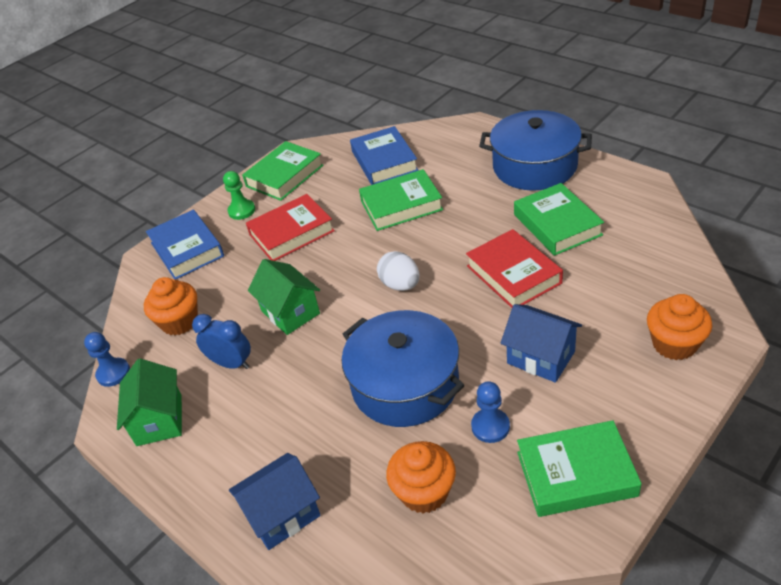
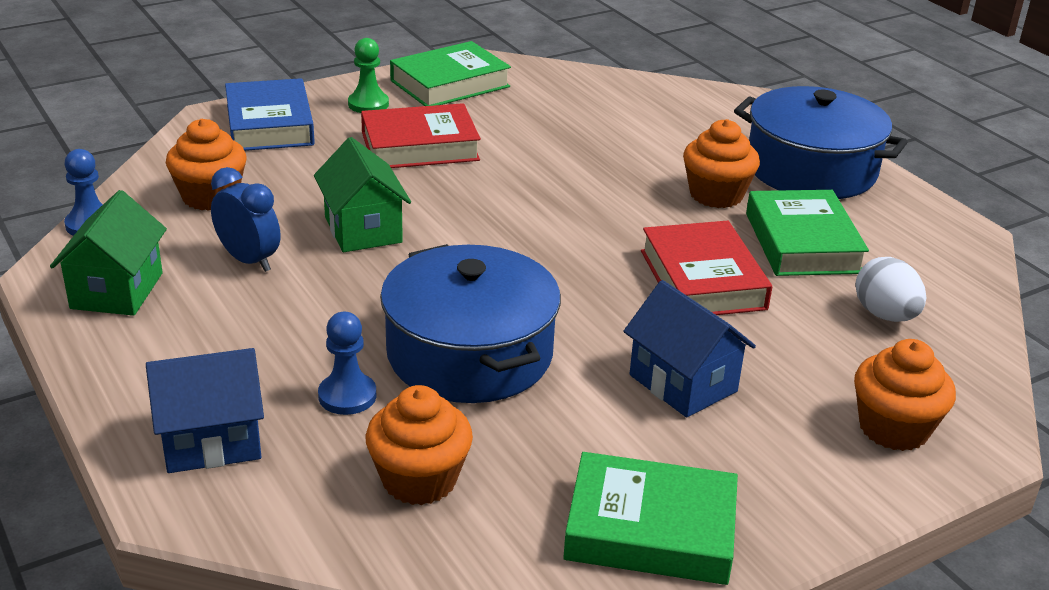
camera: 10 degrees right, 10 degrees down
(384, 161) = (598, 105): blue book -> none
(400, 285) = (533, 244): white egg -> white egg (885, 315)
(401, 205) = (590, 159): green book -> none
(489, 206) = (716, 195): none -> orange cupcake
(490, 426) = (560, 437): blue pawn -> blue pawn (347, 396)

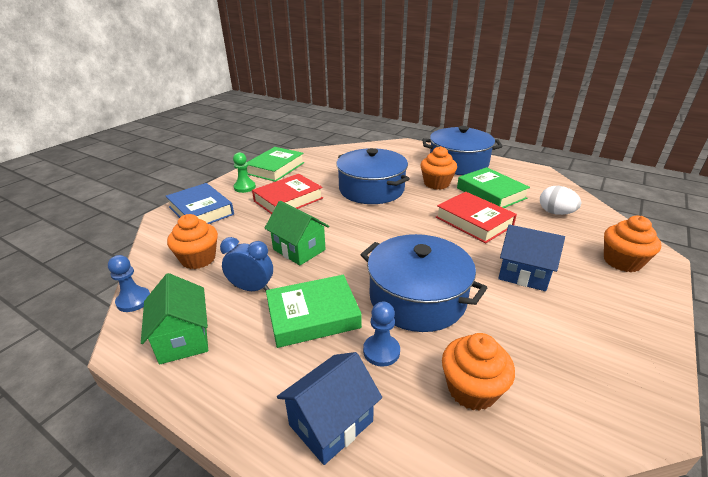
camera: 25 degrees left, 0 degrees up
(581, 170) = (371, 189): none -> blue pot
(650, 529) = (605, 363): green book -> green book (313, 315)

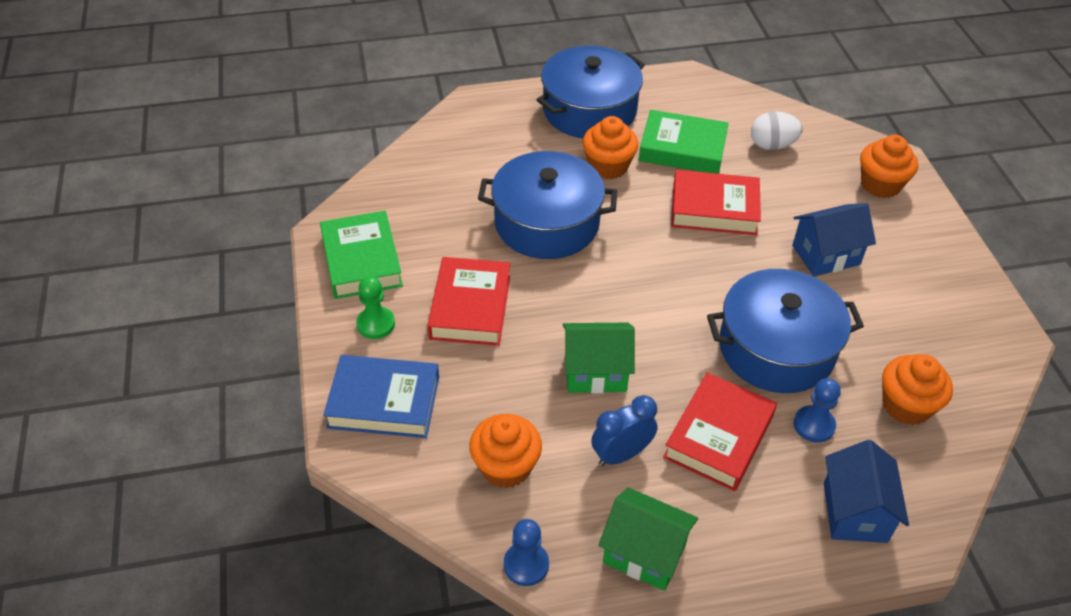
camera: 45 degrees left, 15 degrees up
(313, 315) = (718, 436): green book -> red book

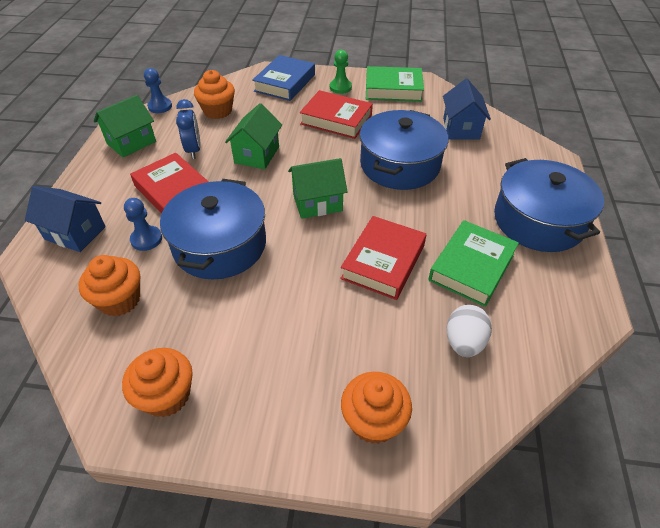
camera: 110 degrees right, 0 degrees up
(608, 166) = (457, 212): orange cupcake -> orange cupcake (166, 395)
(657, 281) = (317, 203): none -> green house
(825, 255) = (295, 319): blue house -> blue house (461, 128)

